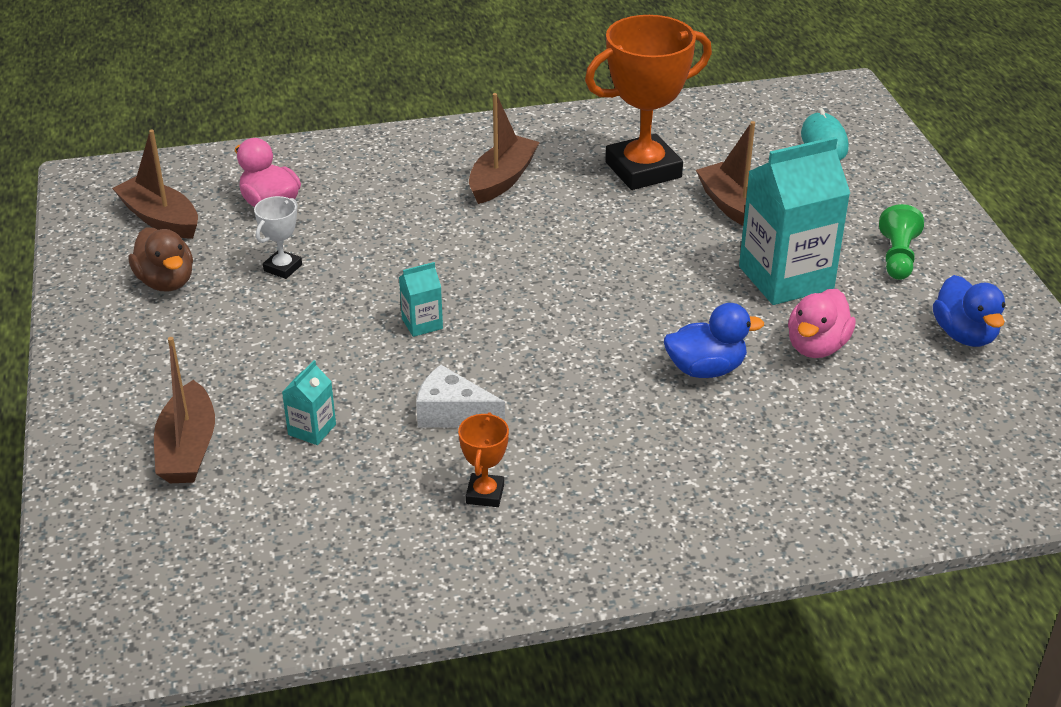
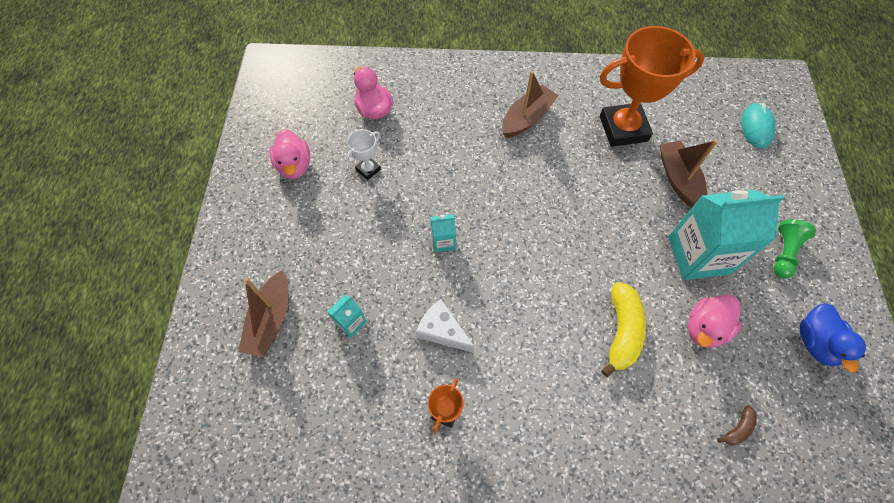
camera: 15 degrees right, 25 degrees up
(160, 219) = (305, 109): brown boat -> none
(166, 282) = (294, 166): brown duck -> pink duck
(706, 369) = (621, 331): blue duck -> yellow banana
(889, 433) = (737, 428): none -> brown banana

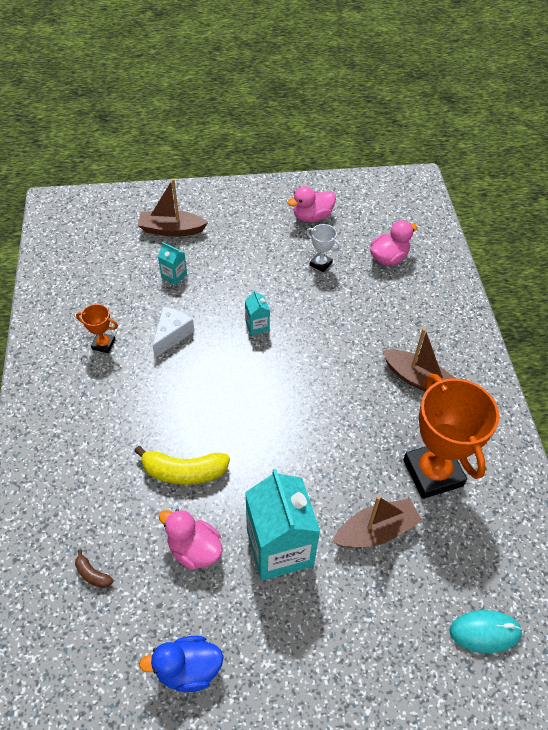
camera: 80 degrees right, 10 degrees down
(783, 253) = (299, 646): green pawn -> none

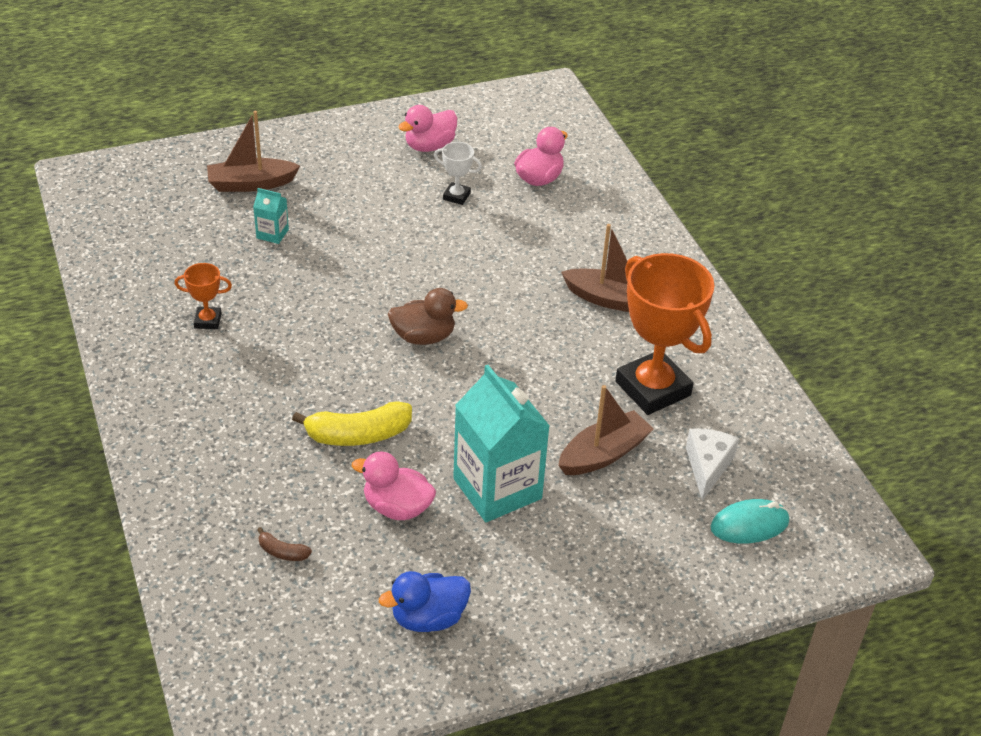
camera: 15 degrees left, 10 degrees down
(172, 335) = (293, 298): white cheese -> white cheese (707, 466)
(257, 325) = (398, 273): turquoise carton -> none
(261, 388) = (423, 337): none -> brown duck

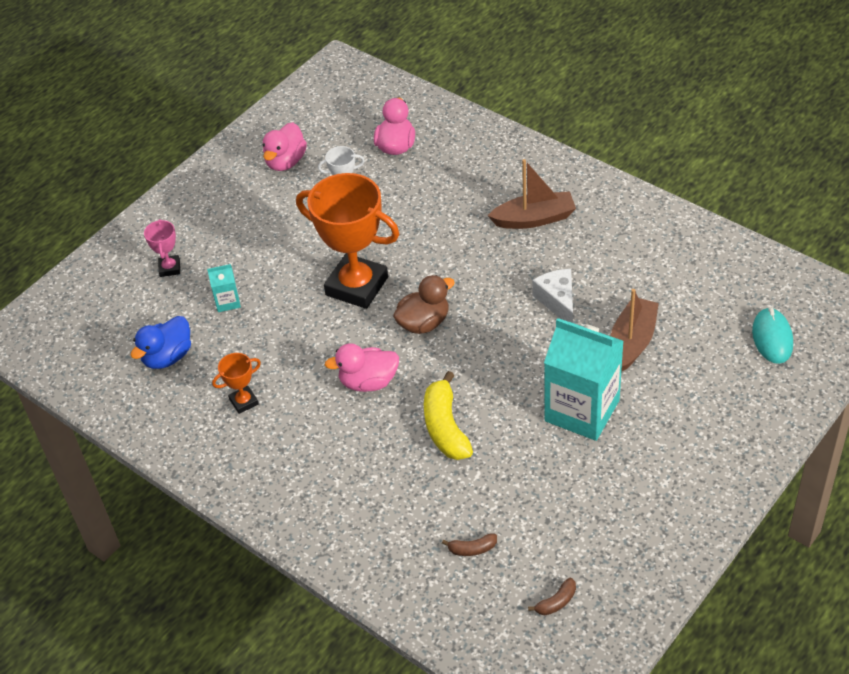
camera: 25 degrees left, 5 degrees up
(251, 184) = (169, 268): brown boat -> pink trophy
(313, 643) = (556, 602): none -> brown banana
(358, 435) = (445, 427): yellow banana -> yellow banana turned 120 degrees clockwise
(397, 507) = (524, 466): pink duck -> pink duck (368, 382)
(428, 618) = (619, 534): blue duck -> blue duck (167, 357)
(653, 388) = (623, 272): orange trophy -> orange trophy (357, 286)
(707, 466) = (709, 311): white cheese -> white cheese (558, 301)
(749, 524) = (772, 338): turquoise mouse -> turquoise mouse turned 45 degrees counterclockwise

